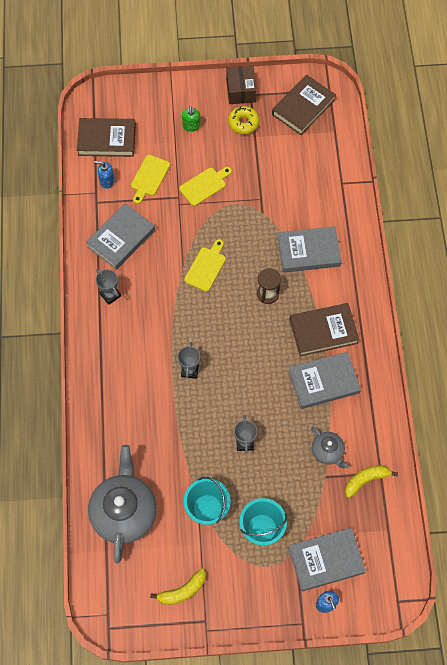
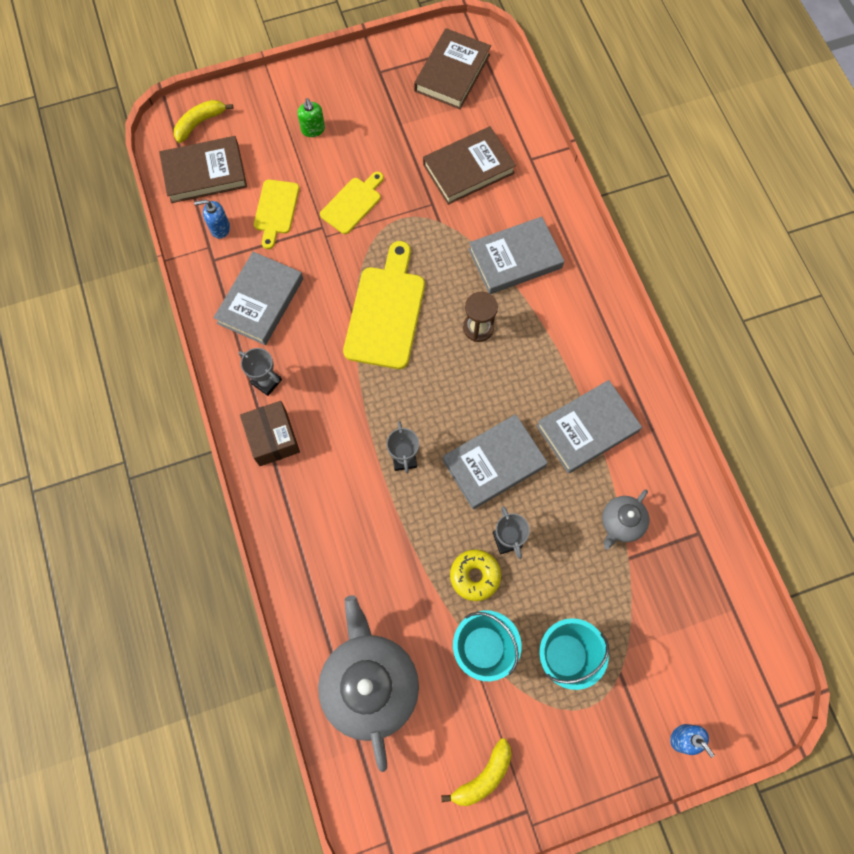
camera: 15 degrees left, 5 degrees up
(206, 267) = (386, 312): yellow cutting board -> yellow cutting board, size x1.71
(241, 90) = (365, 69): brown box -> brown box (273, 438)
(243, 123) = (380, 110): yellow donut -> yellow donut (475, 576)
(323, 331) = (566, 360): brown book -> brown book (468, 169)
(326, 560) = (665, 676): grey book -> grey book (494, 463)
(327, 451) = (621, 522): grey teapot -> grey teapot turned 90 degrees clockwise
(366, 480) = (683, 548): yellow banana -> yellow banana (200, 123)

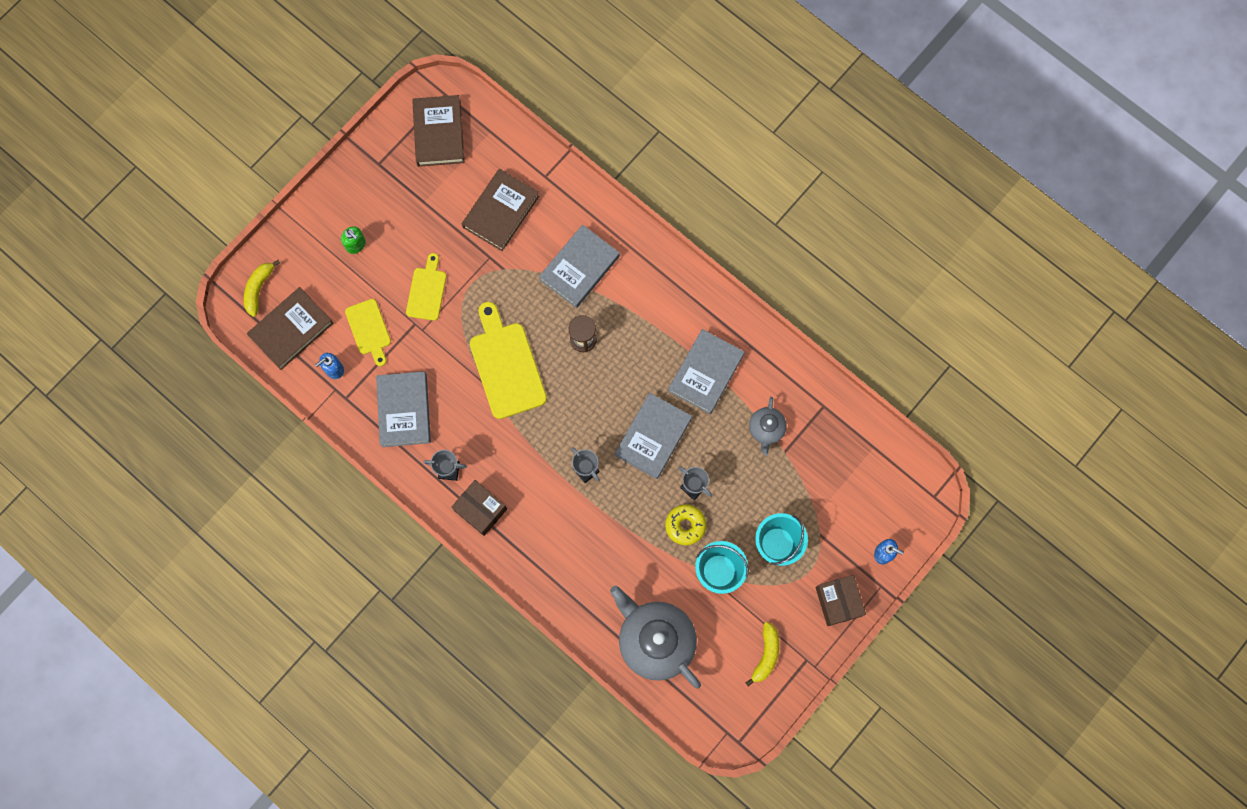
camera: 30 degrees left, 5 degrees up
(600, 764) = (838, 601): none -> brown box

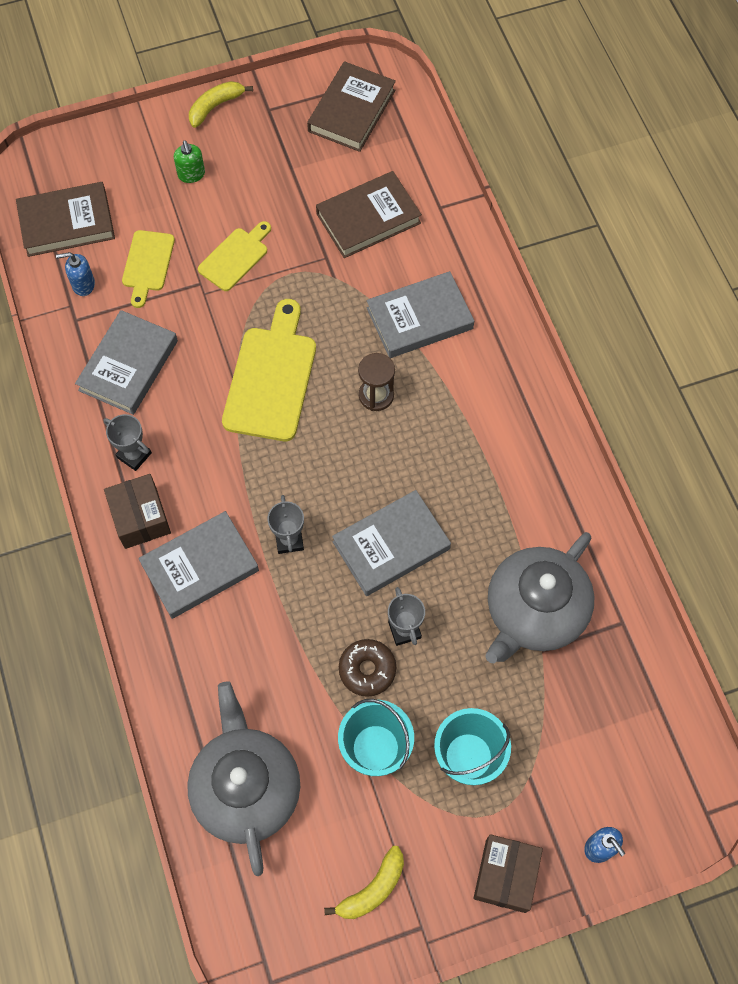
camera: 30 degrees right, 10 degrees down
(259, 289) = (62, 167): yellow banana -> yellow banana (215, 106)
(685, 525) = (367, 670): yellow donut -> brown donut
(705, 373) = (498, 507): grey book -> grey book (200, 567)
(766, 429) = (534, 611): grey teapot -> grey teapot, size x1.99

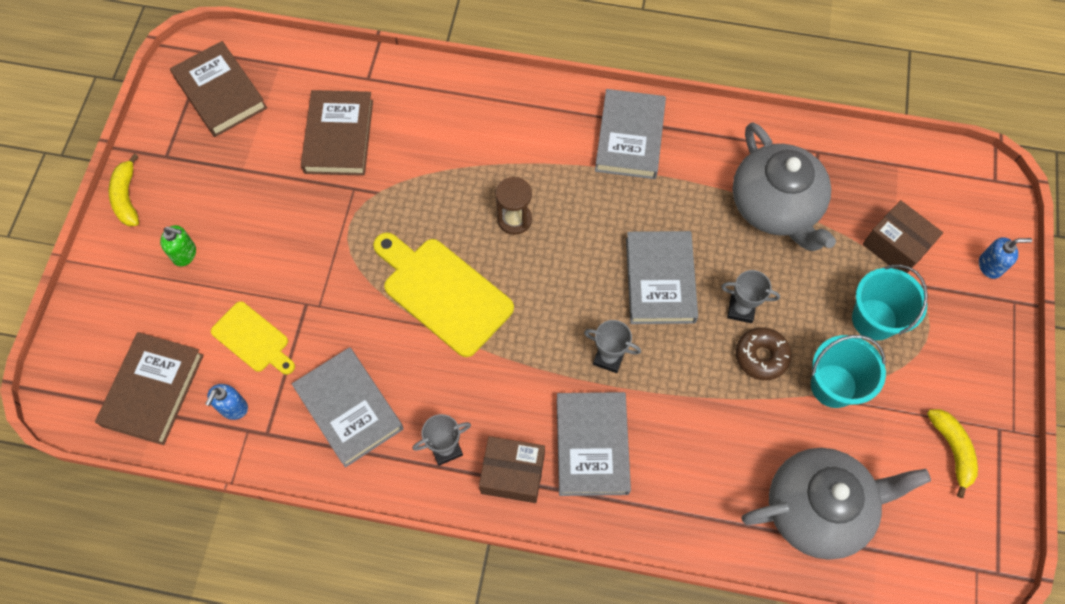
camera: 60 degrees left, 0 degrees up
(235, 257) = (300, 260): yellow cutting board -> none
(246, 788) = (818, 508): grey teapot -> grey teapot turned 150 degrees clockwise
(419, 318) = (463, 149): grey book -> grey book (629, 137)
(505, 875) = (983, 344): brown box -> brown box (896, 246)

